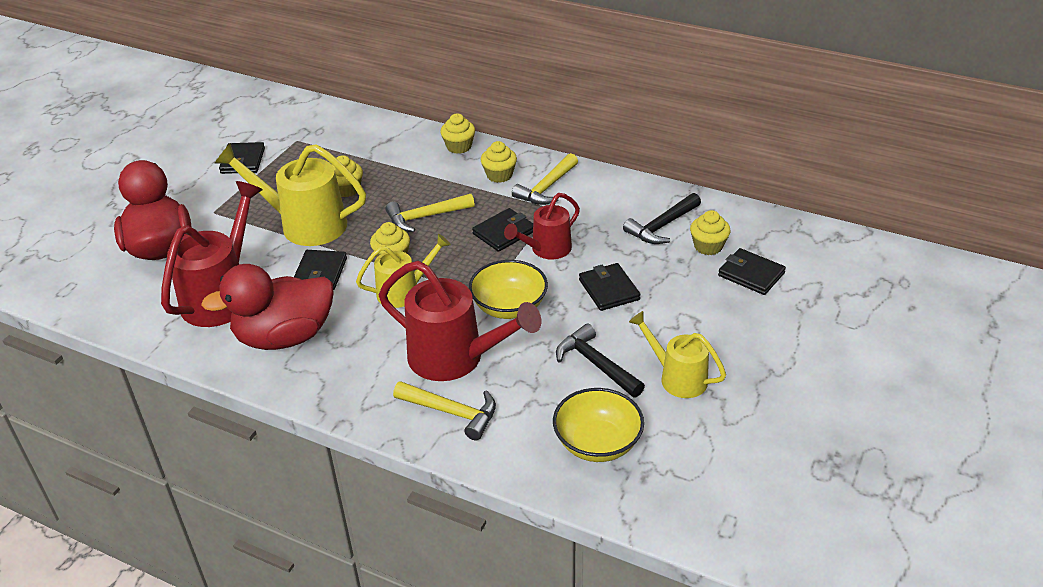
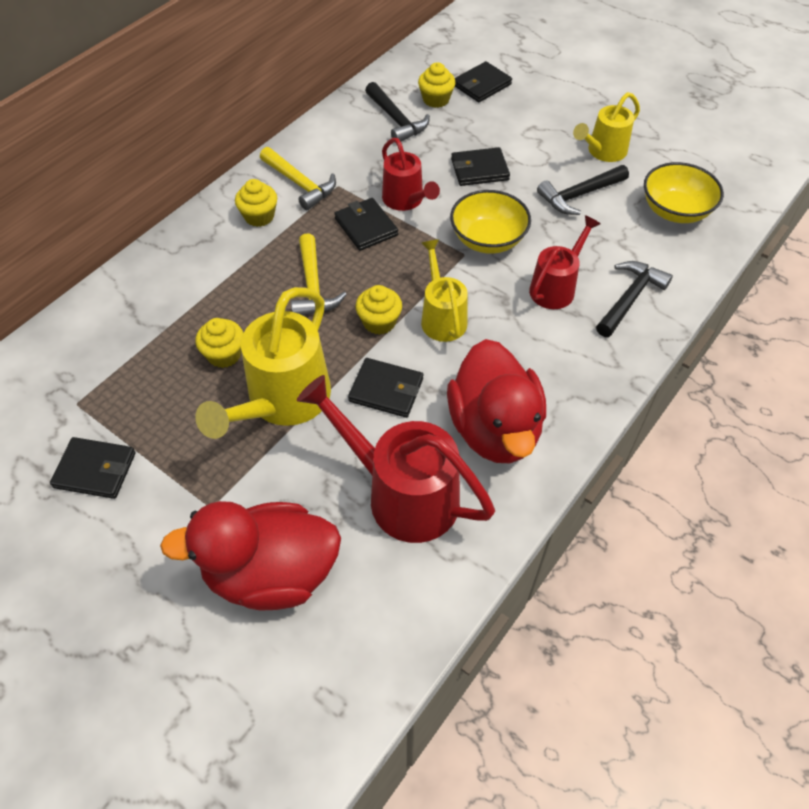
camera: 80 degrees left, 15 degrees up
(451, 412) = (629, 298): yellow hammer -> black hammer
(456, 359) = (556, 287): red watering can -> red watering can, size x0.60
(459, 147) = (183, 242): yellow cupcake -> none

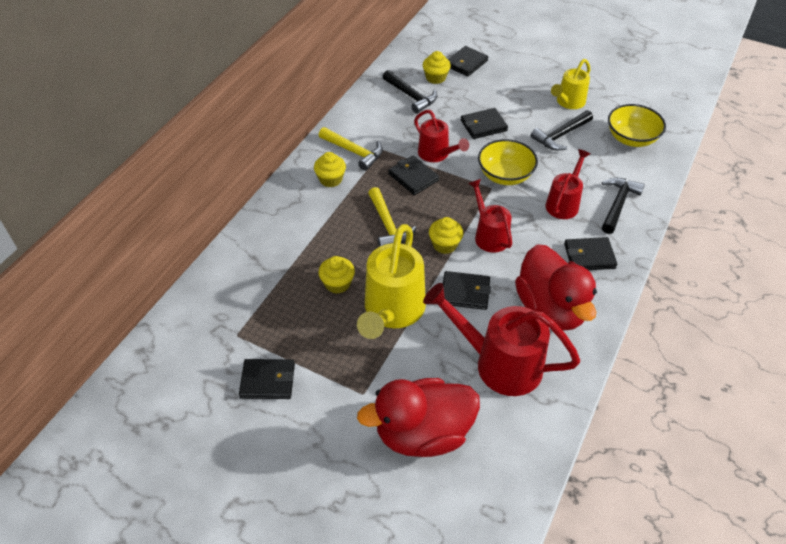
camera: 10 degrees left, 5 degrees down
(442, 316) = (489, 235): yellow watering can -> red watering can
(569, 364) = (589, 256): none -> black wallet

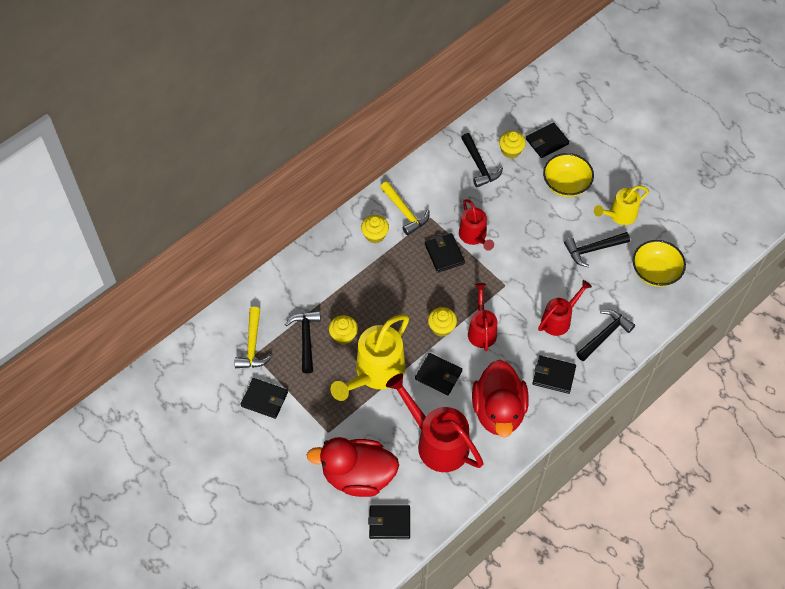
camera: 20 degrees right, 10 degrees up
(294, 299) = (306, 339): none -> black hammer
(388, 225) = (404, 295): yellow hammer -> yellow hammer (252, 345)
(483, 125) = (529, 218): black wallet -> black wallet (389, 523)
(505, 175) = (523, 276): yellow bowl -> yellow bowl (566, 184)

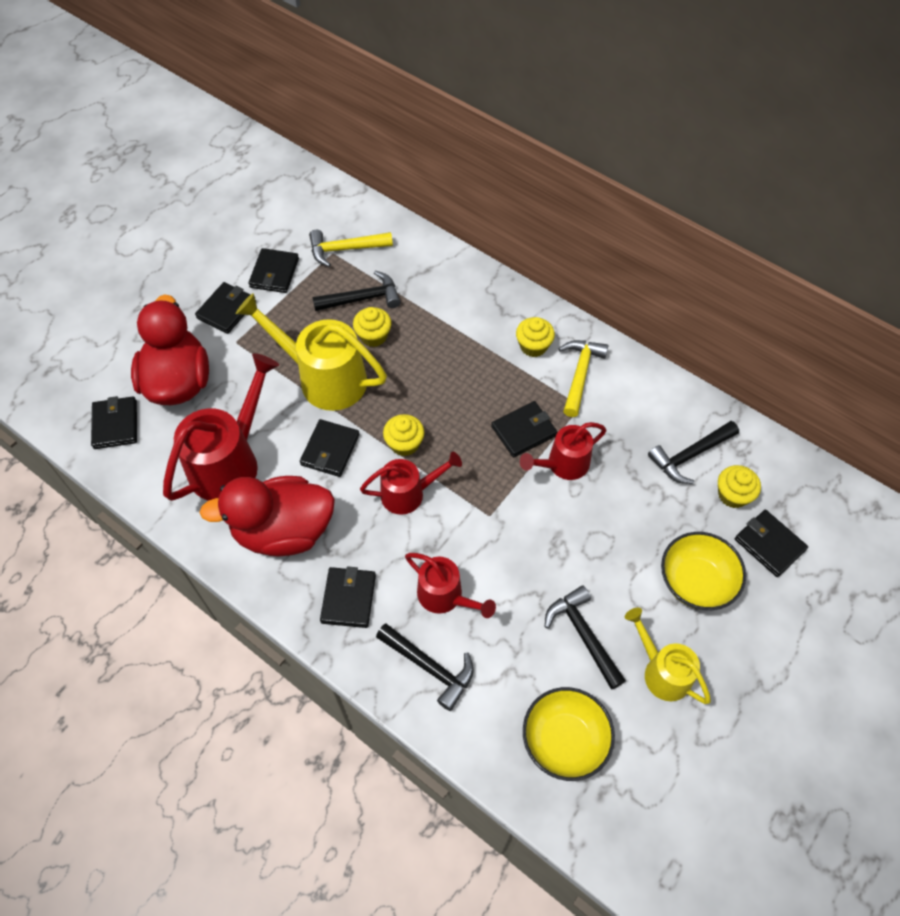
camera: 80 degrees right, 0 degrees up
(294, 437) = (226, 310): none -> black wallet
(405, 212) = (580, 374): yellow hammer -> yellow hammer turned 150 degrees clockwise

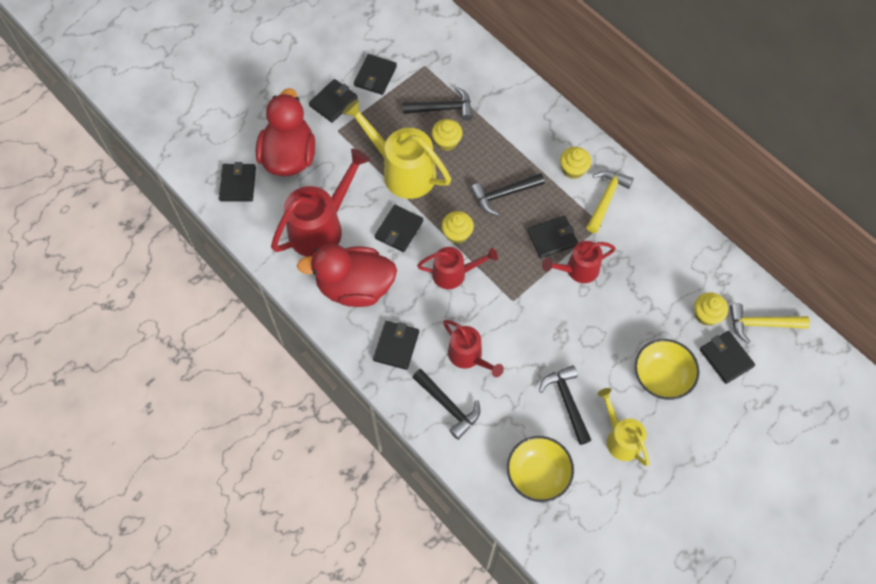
camera: 10 degrees right, 5 degrees up
(345, 249) = (435, 64): yellow hammer -> yellow hammer (761, 324)
(690, 455) = (680, 278): black hammer -> black hammer (503, 194)

